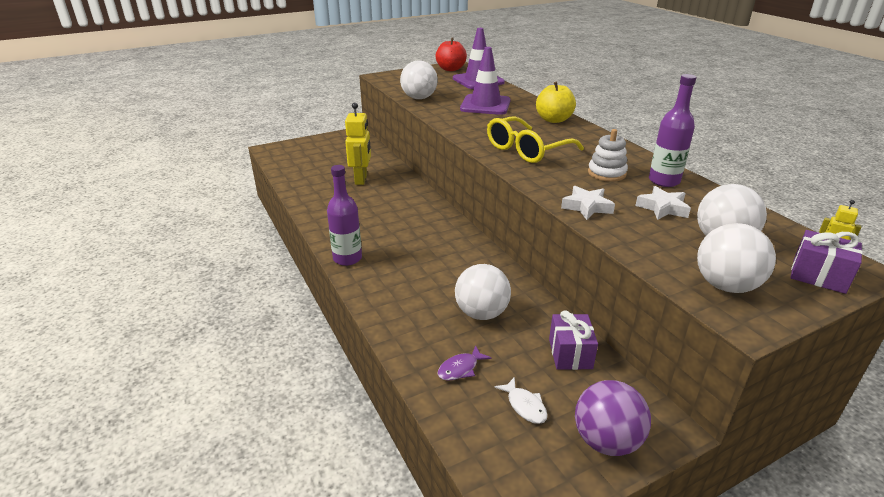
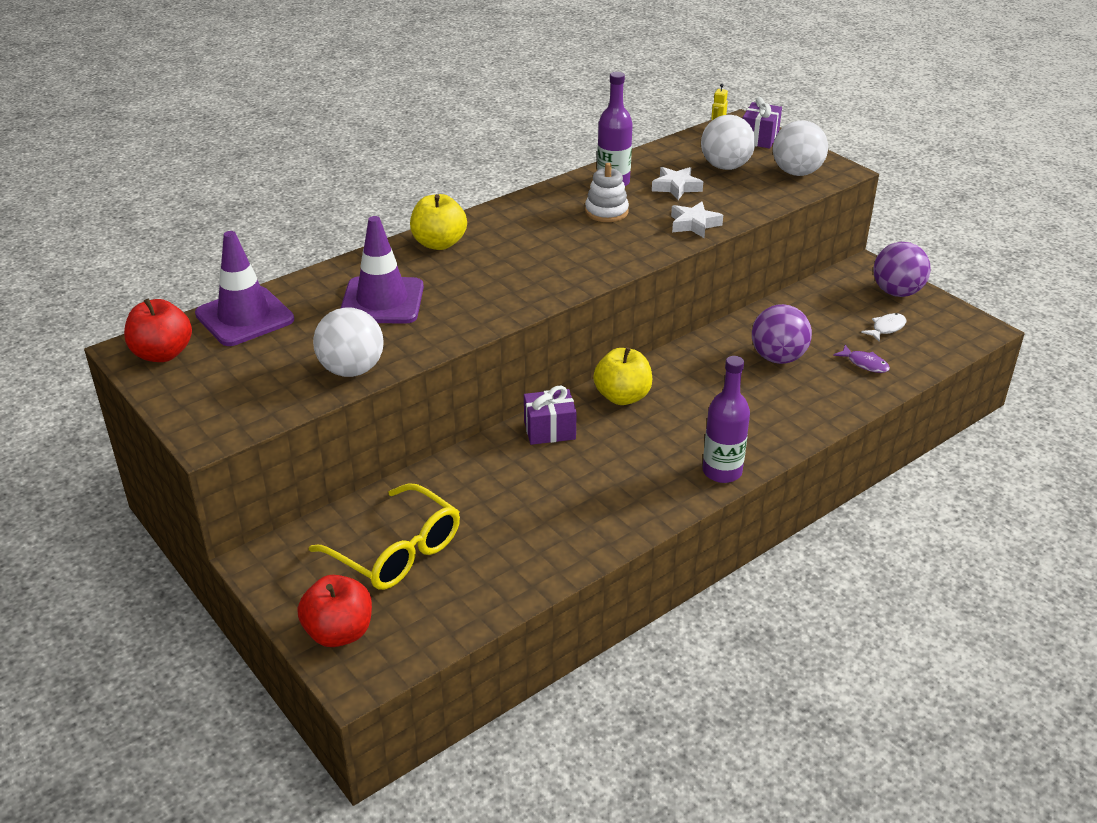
camera: 100 degrees left, 5 degrees up
(299, 146) = (339, 632): none -> red apple
(361, 179) = (482, 506): yellow robot -> none
(447, 231) = (622, 397): none -> yellow apple
(481, 313) = (778, 358): white ball -> purple ball
(526, 150) = (556, 261): yellow glasses -> yellow glasses (397, 552)
(570, 354) = (808, 307): purple gift -> purple gift (549, 430)

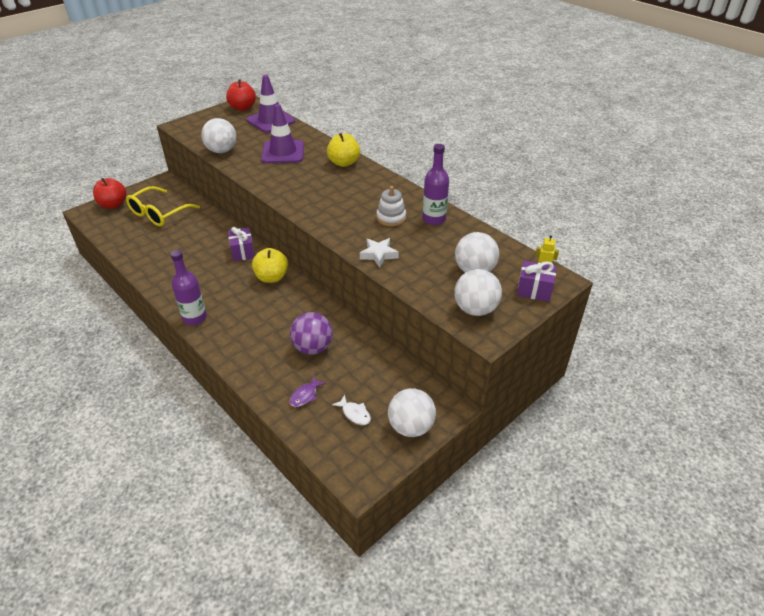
camera: 85 degrees right, 5 degrees up
(676, 187) = (433, 247): white star -> none
(896, 292) = (411, 426): purple ball -> white ball

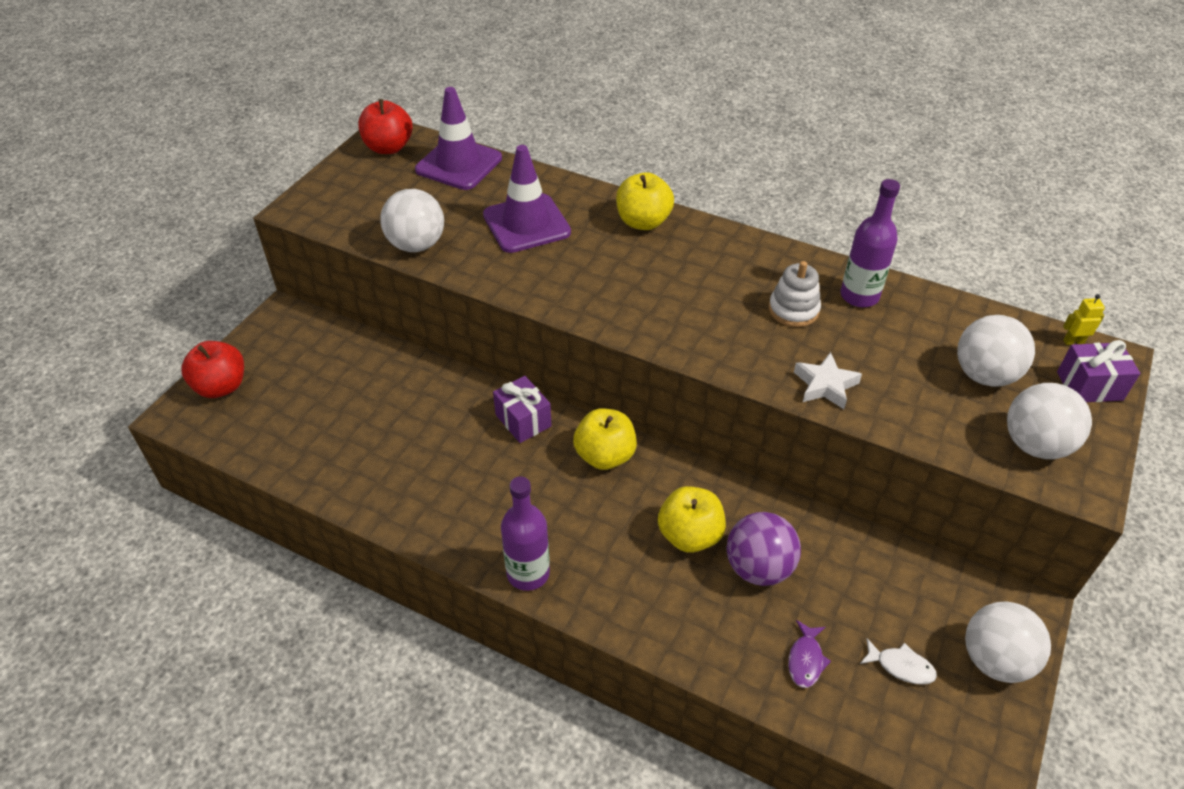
camera: 20 degrees left, 5 degrees up
(158, 214) = (320, 383): yellow glasses -> none
(288, 323) = (689, 535): none -> yellow apple

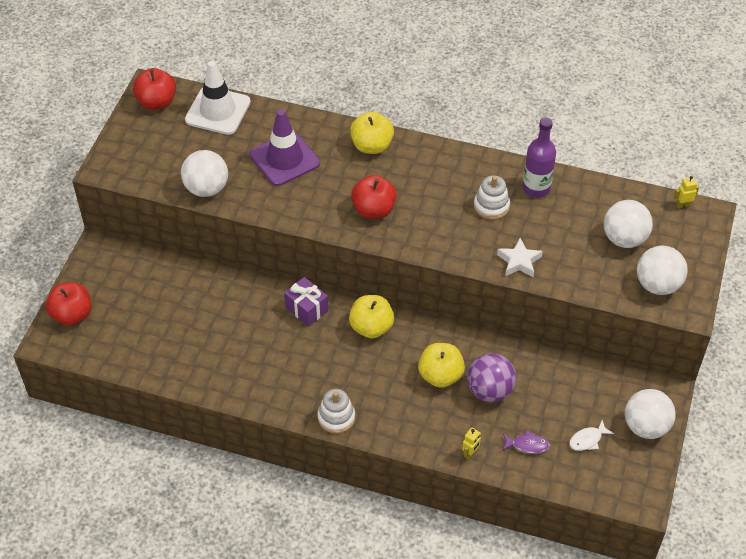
camera: 10 degrees left, 5 degrees up
(459, 164) = (218, 111): purple traffic cone -> white traffic cone
(528, 573) = (336, 417): purple bottle -> white stacking toy
(629, 295) = (373, 210): none -> red apple
(716, 659) = (470, 453): none -> yellow robot
(805, 660) = (527, 445): purple fish -> purple fish turned 90 degrees counterclockwise
(901, 666) = (587, 440): white fish -> white fish turned 135 degrees clockwise
(1089, 386) = (693, 237): purple gift -> none

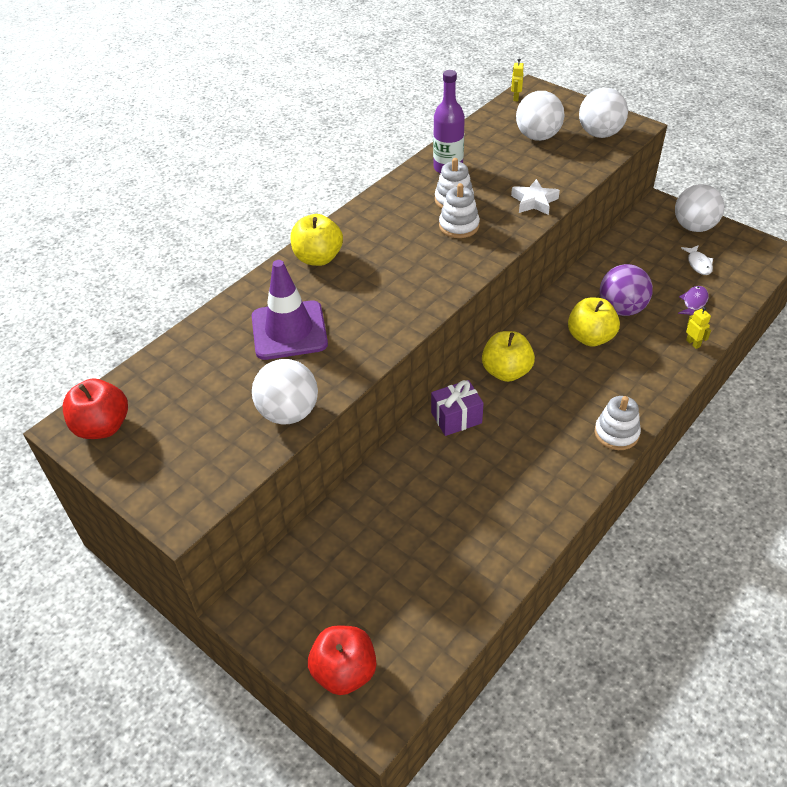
camera: 65 degrees left, 5 degrees down
(218, 111) = (167, 370): white traffic cone -> none
(373, 210) = (411, 280): red apple -> none
(457, 220) = (459, 226): none -> white stacking toy

